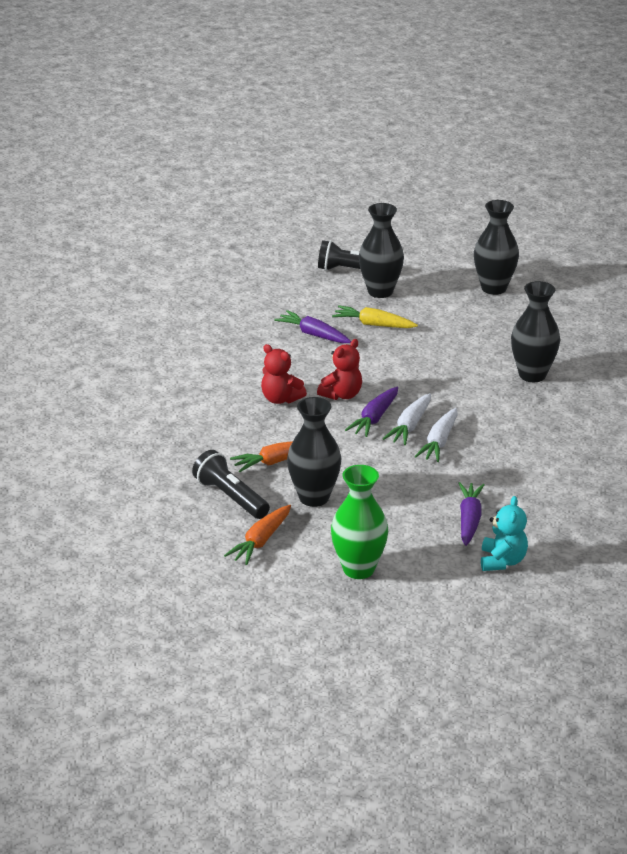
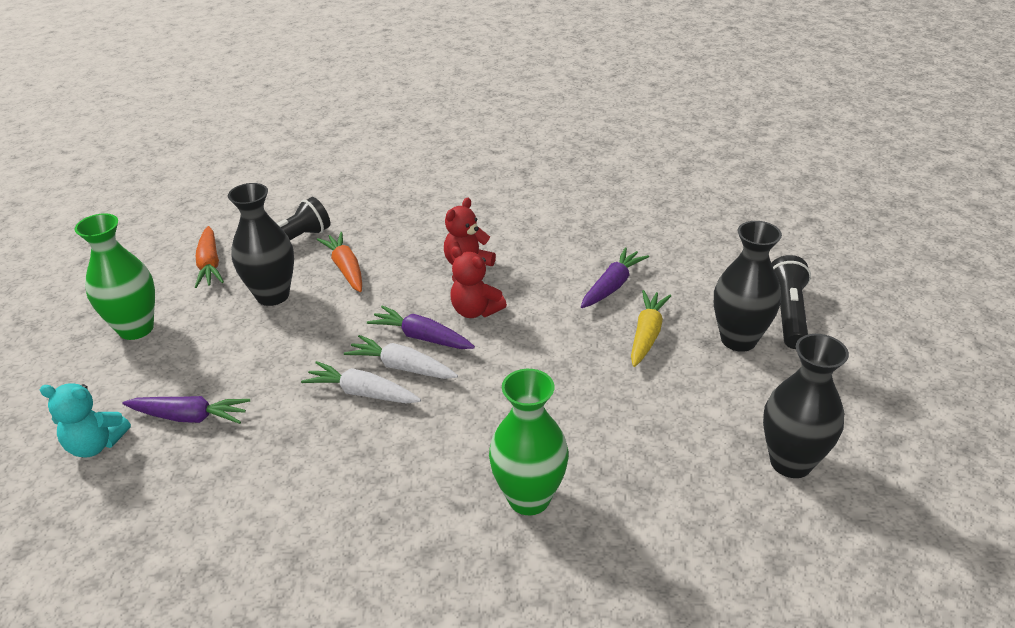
camera: 90 degrees right, 5 degrees up
(260, 541) = (210, 264): orange carrot -> orange carrot turned 135 degrees counterclockwise
(532, 375) = (529, 498): black vase -> green vase

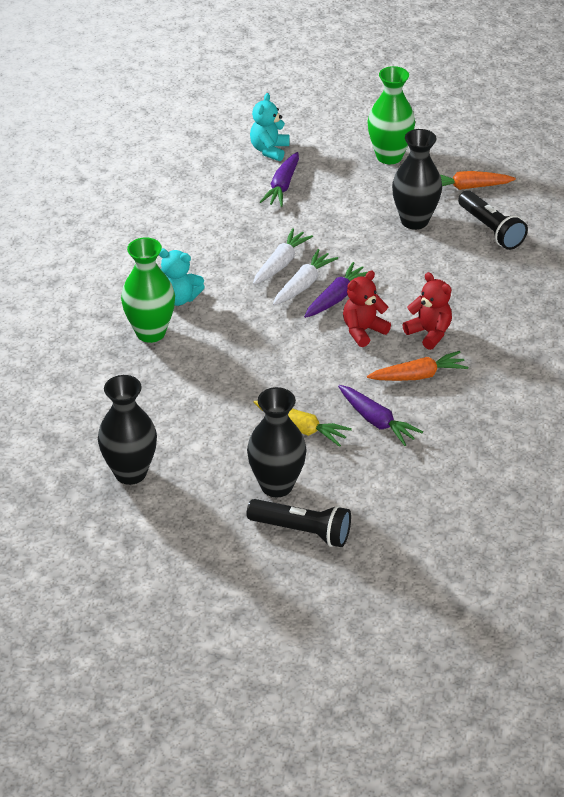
camera: 100 degrees right, 5 degrees up
(346, 268) = (444, 261): orange carrot -> orange carrot (418, 376)
(449, 482) = (179, 298): none -> turquoise teddy bear

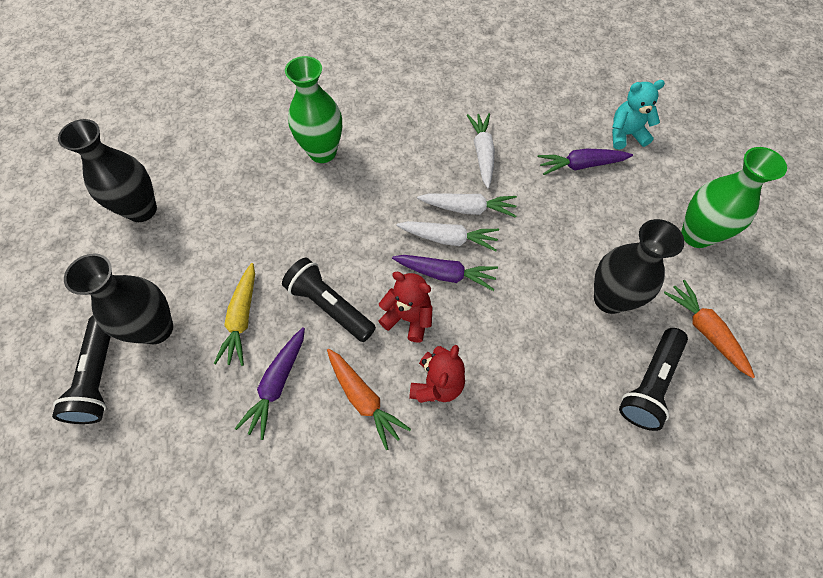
camera: 65 degrees right, 20 degrees up
(179, 298) = (377, 153): turquoise teddy bear -> none
(228, 235) = (482, 153): none -> white carrot
(323, 372) = (330, 306): none -> black flashlight

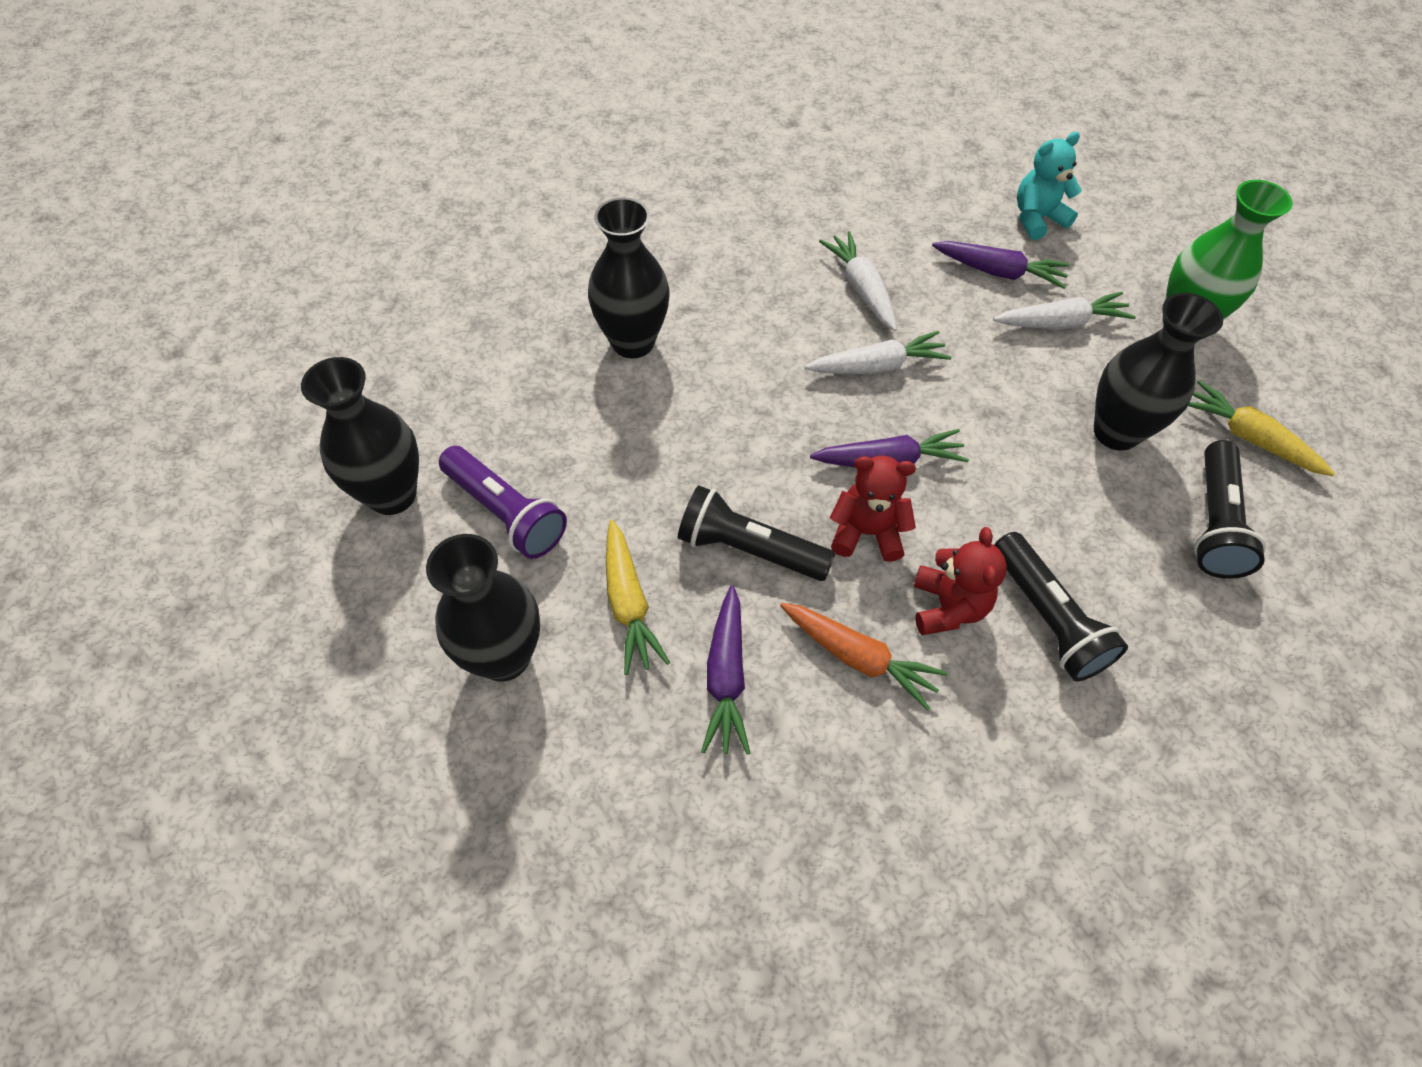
camera: 20 degrees left, 5 degrees down
(99, 376) = (447, 752): black flashlight -> black flashlight (1047, 618)
(199, 240) = (506, 513): none -> purple flashlight
(322, 152) = (633, 342): green vase -> black vase
(448, 239) = (870, 413): white carrot -> white carrot (1061, 322)
(580, 165) = (998, 272): purple carrot -> purple carrot turned 135 degrees counterclockwise
(705, 330) = (1248, 437): orange carrot -> yellow carrot

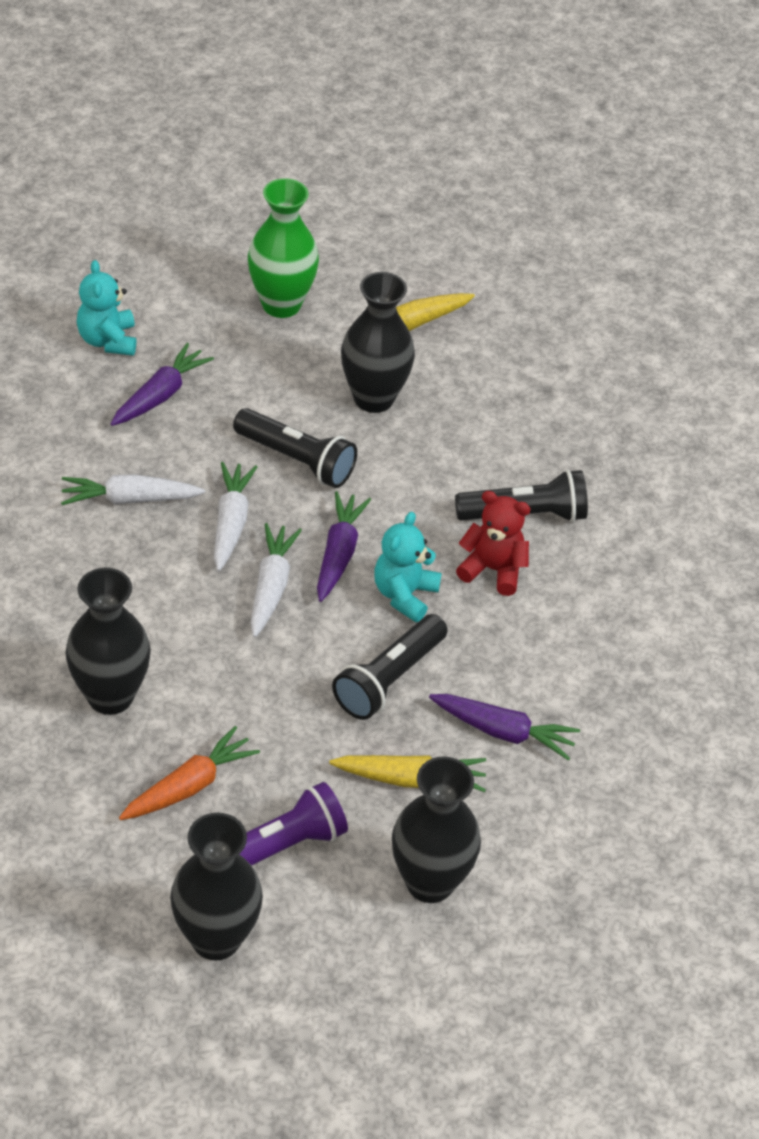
camera: 75 degrees left, 10 degrees down
(858, 657) = (516, 641): orange carrot -> orange carrot (189, 786)
(866, 532) = (404, 595): red teddy bear -> turquoise teddy bear
(1061, 322) = (242, 380): white carrot -> white carrot (271, 586)
(1213, 523) = (481, 382): black flashlight -> black flashlight (296, 460)

